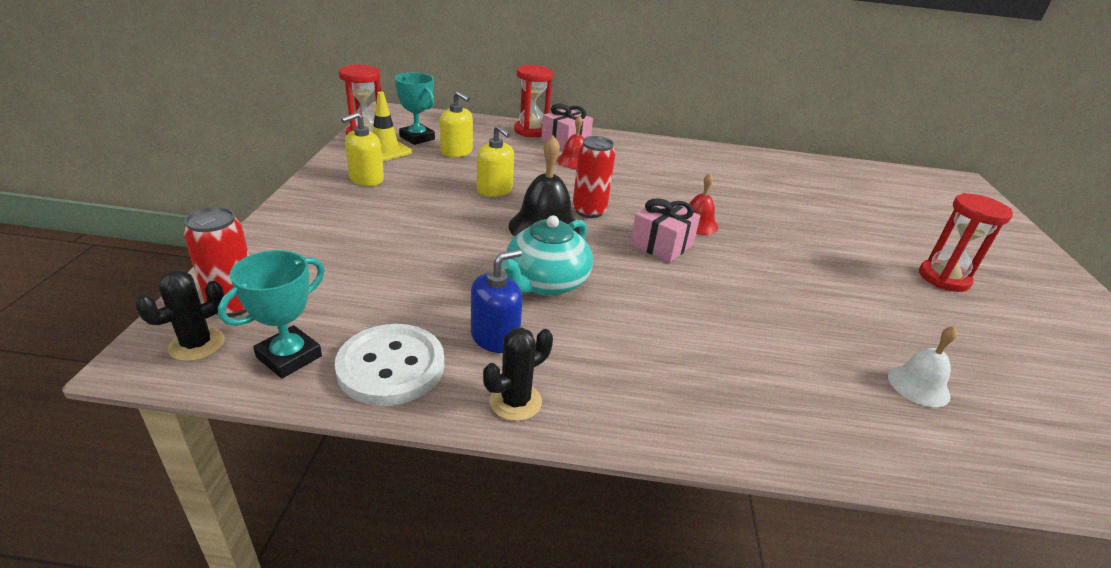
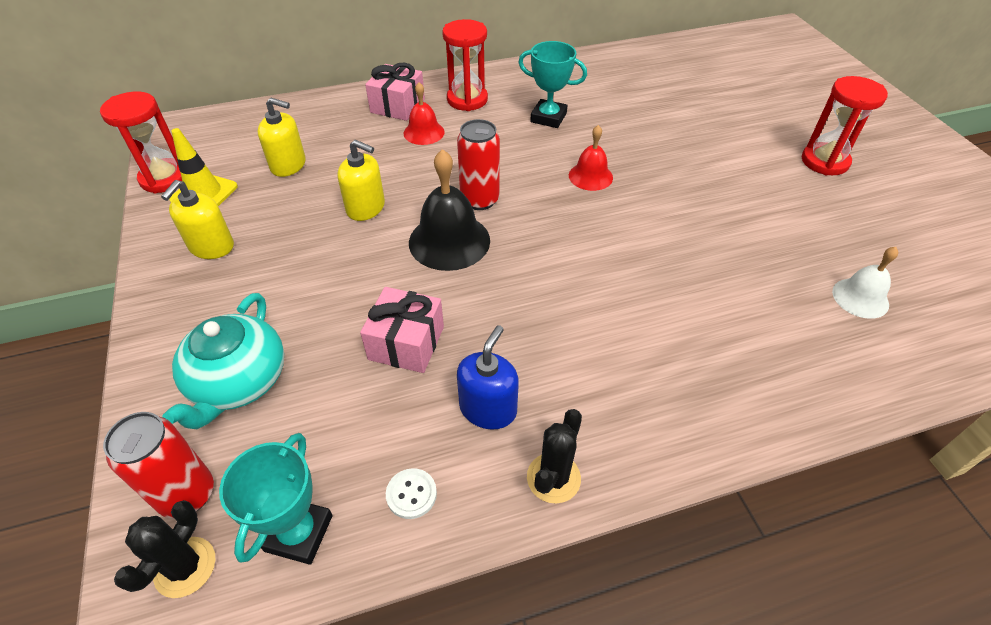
camera: 20 degrees left, 15 degrees up
(391, 367) = (411, 494): white button -> white button, size x0.44
(417, 138) = (229, 160): turquoise trophy -> turquoise trophy (548, 117)
(531, 131) = (351, 102): red hourglass -> red hourglass (467, 100)
(545, 282) = (493, 316): turquoise teapot -> turquoise teapot (238, 382)
(661, 245) = (573, 218): pink gift -> pink gift (406, 343)

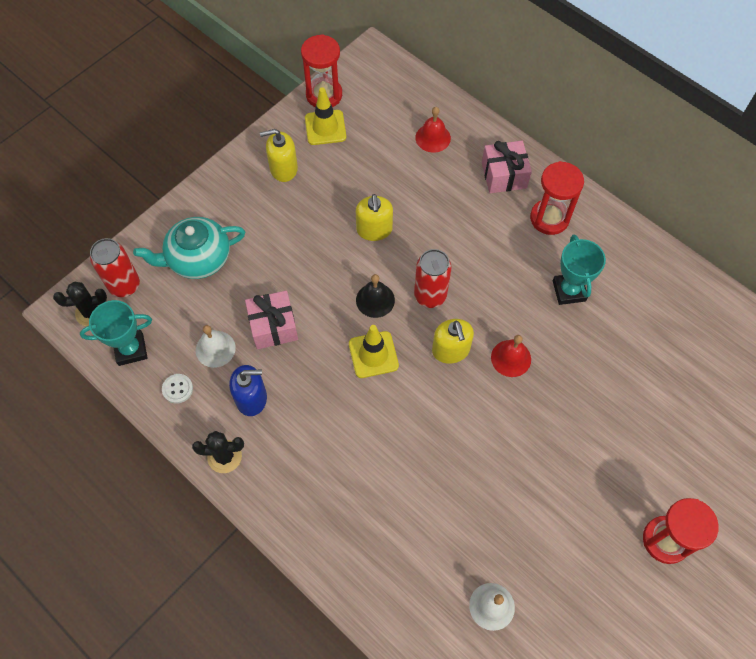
camera: 60 degrees right, 15 degrees up
(288, 165) = (385, 154): yellow soap dispenser -> yellow soap dispenser (450, 350)
(386, 419) = (215, 349): none -> white bell
(424, 132) = (483, 213): red bell -> red bell (433, 138)
(449, 241) = (375, 300): black bell -> black bell, size x0.60
(514, 269) = (373, 354): none -> yellow traffic cone

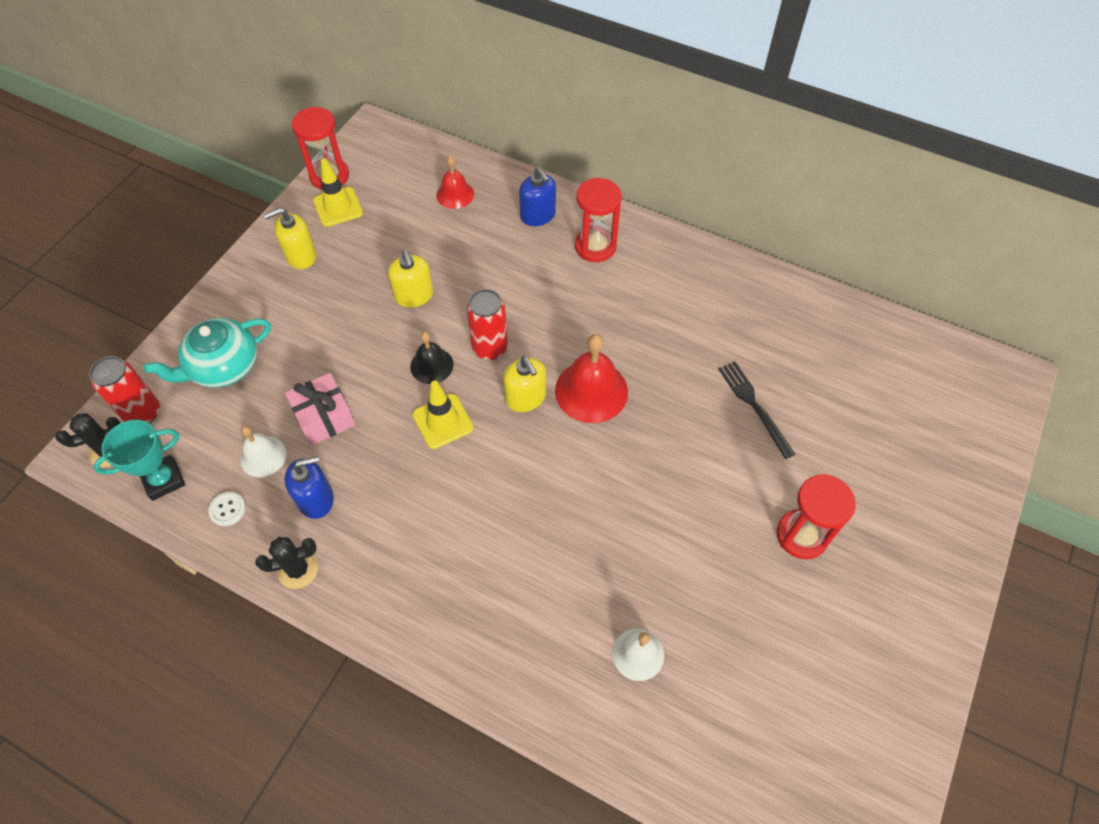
camera: 15 degrees left, 5 degrees down
(504, 175) = (538, 215): pink gift -> blue soap dispenser
(511, 358) = (591, 391): red bell -> red bell, size x1.66
(569, 291) = (634, 311): turquoise trophy -> none
(656, 408) = (754, 406): none -> black fork

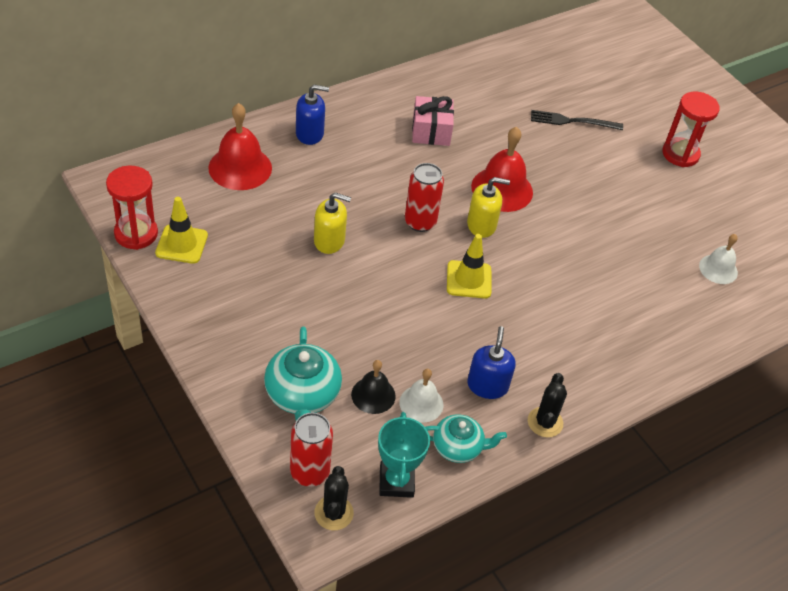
camera: 65 degrees left, 10 degrees down
(227, 509) = (458, 447): white button -> turquoise teapot
(301, 256) = (218, 292): yellow soap dispenser -> none
(324, 418) = (411, 348): pink gift -> pink gift (431, 131)
(431, 365) = (410, 262): black bell -> black bell (373, 395)
(455, 194) = (240, 167): red bell -> red bell, size x1.66
(595, 246) = (370, 120): red hourglass -> none

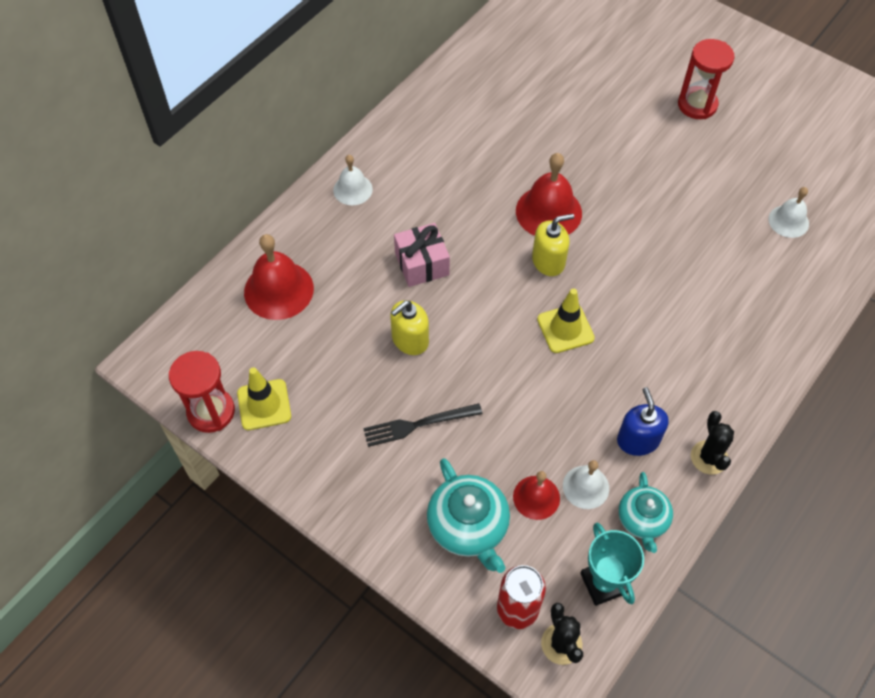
camera: 15 degrees left, 10 degrees up
(310, 134) = (329, 222): blue soap dispenser -> none
(329, 241) = (410, 340): yellow soap dispenser -> yellow soap dispenser turned 150 degrees clockwise
(342, 117) = (352, 189): none -> white bell
(373, 395) = (536, 497): black bell -> red bell
(420, 222) = (488, 282): red can -> none
(431, 131) = (448, 171): pink gift -> pink gift (422, 264)
(458, 447) = (642, 520): turquoise teapot -> turquoise teapot turned 105 degrees clockwise
(572, 121) = (579, 106): black fork -> black fork (418, 424)

